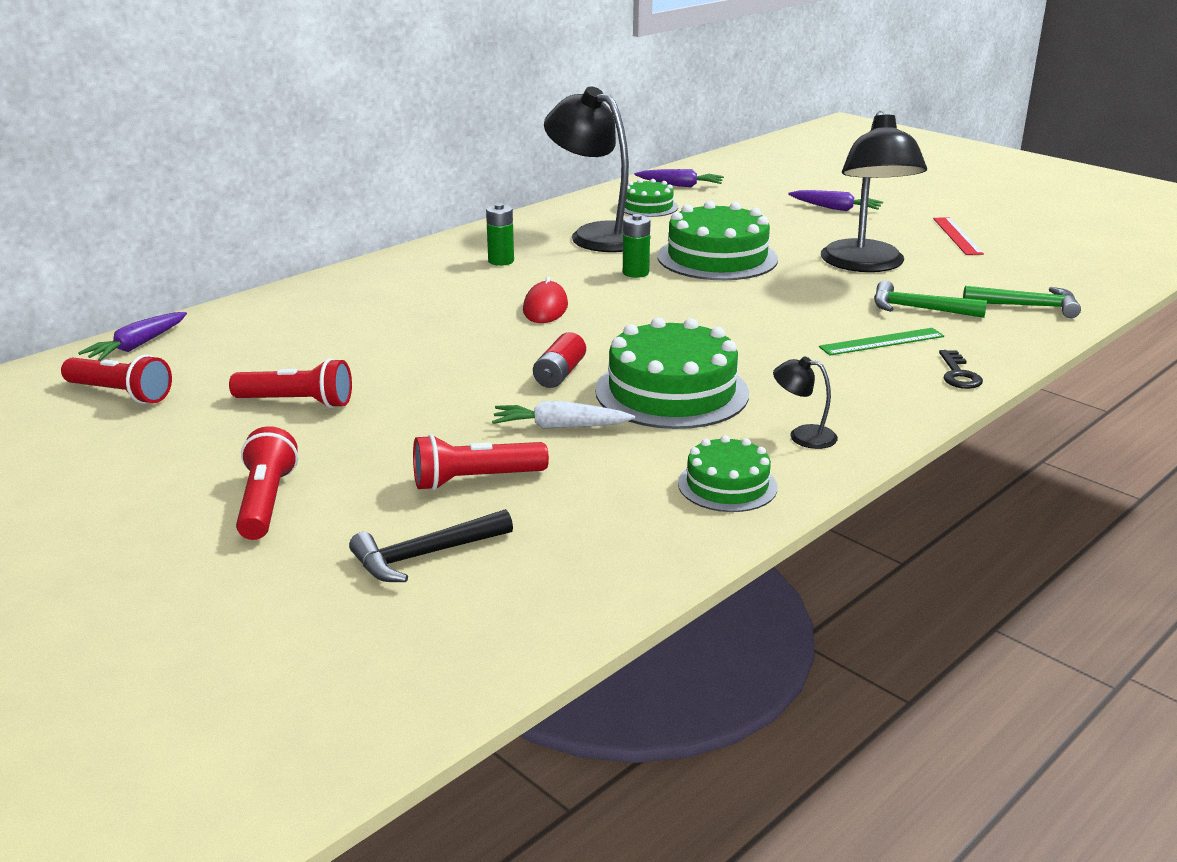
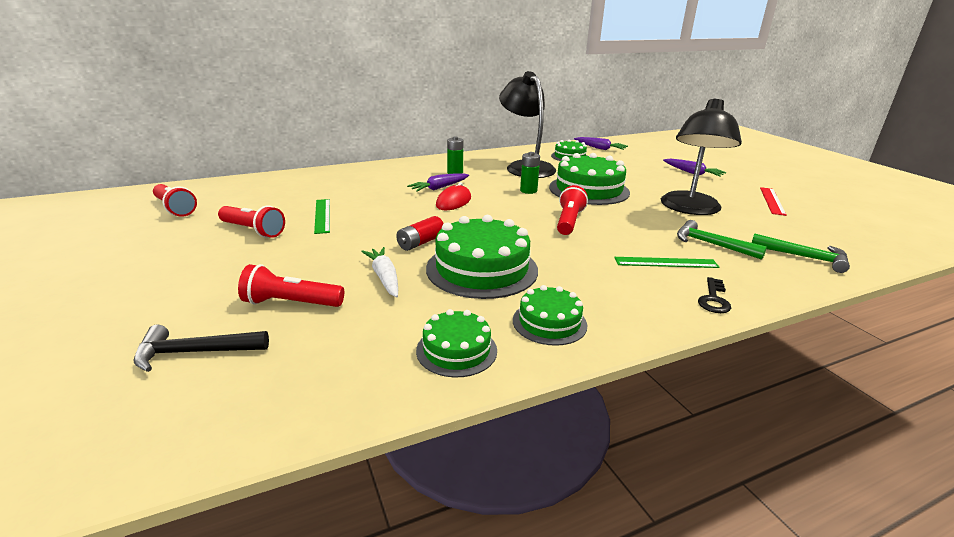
camera: 20 degrees right, 0 degrees up
(137, 345) = (217, 185): purple carrot -> purple carrot (439, 188)
(266, 502) = (157, 288): red flashlight -> red flashlight (569, 221)
(375, 362) = (322, 215): none -> green ruler
(560, 427) = (384, 277): white carrot -> white carrot turned 45 degrees clockwise
(803, 436) = (549, 322): black lamp -> green cake

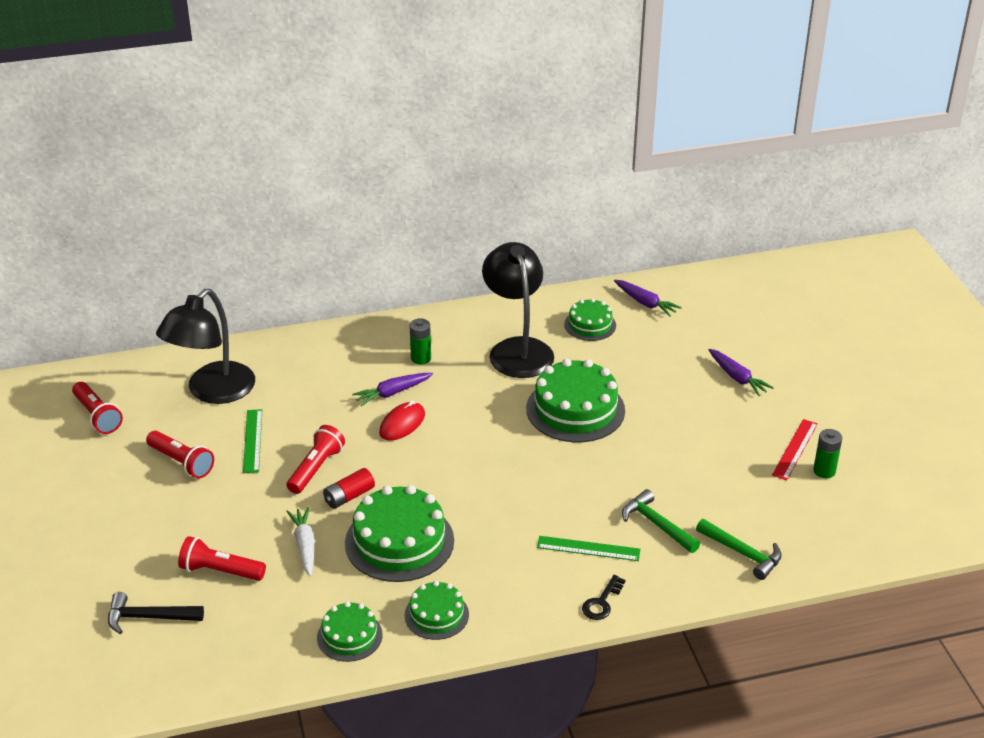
camera: 10 degrees right, 10 degrees up
(528, 191) = (499, 406): green battery -> green battery (824, 471)
(569, 221) = (520, 472): red flashlight -> red flashlight (316, 468)
(689, 209) = (677, 459): black lamp -> black lamp (212, 392)

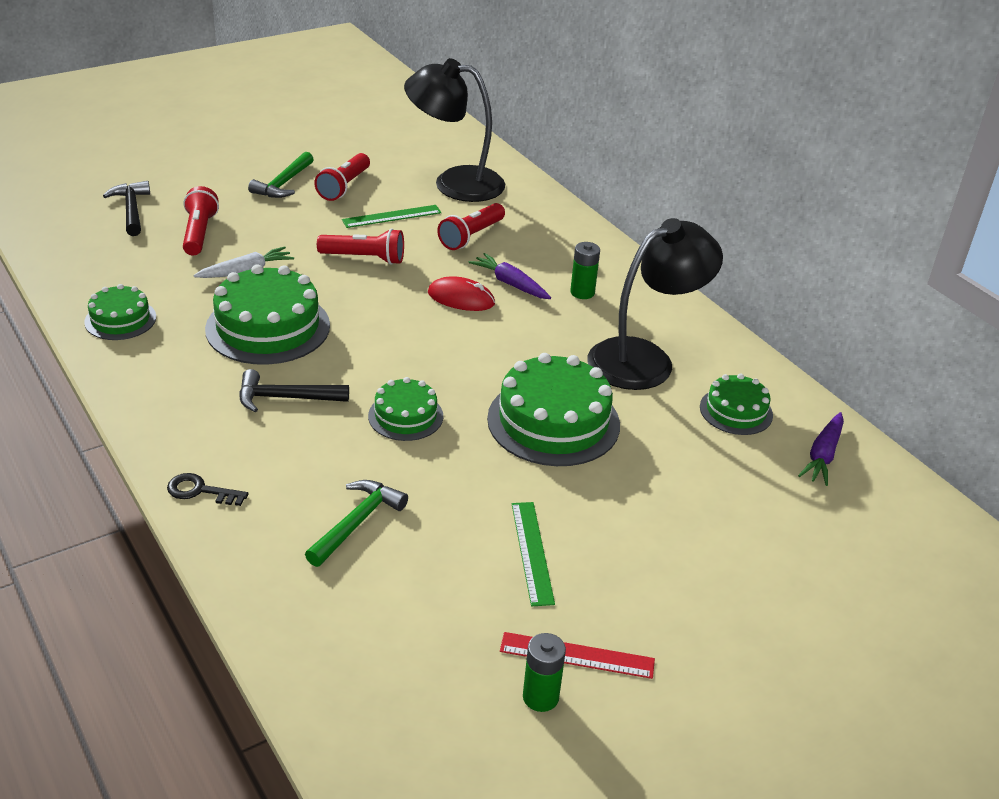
camera: 70 degrees right, 0 degrees up
(97, 416) = (390, 136): red flashlight -> red flashlight (471, 236)
(349, 496) = (329, 285): red battery -> none
(436, 615) = (159, 369): green cake -> green cake (405, 416)
(502, 543) = (285, 398): none -> black hammer
(588, 548) = (294, 467): green ruler -> green ruler (532, 552)
(737, 378) = (712, 571): purple carrot -> none
(743, 553) = (323, 616): green hammer -> green hammer (283, 184)

